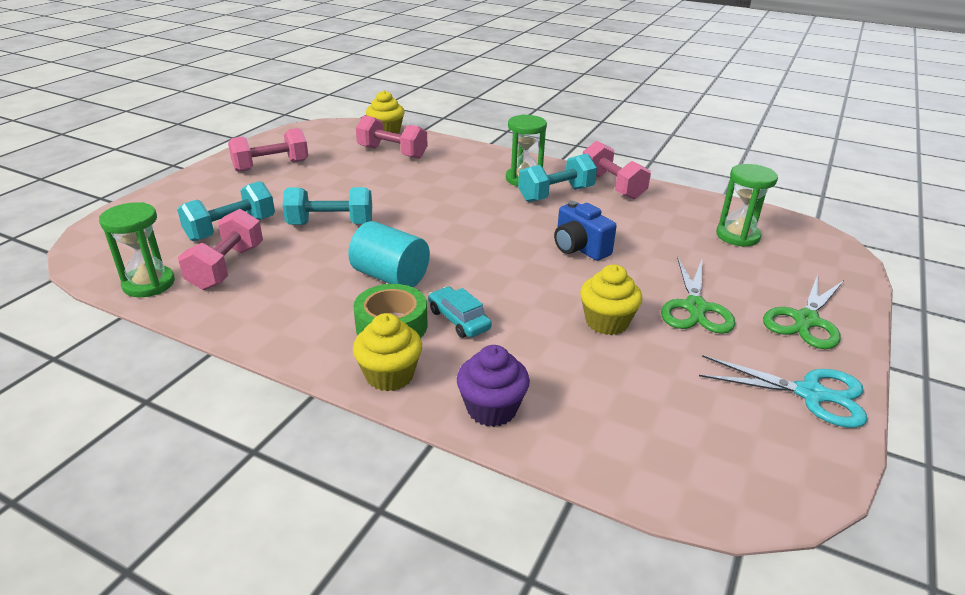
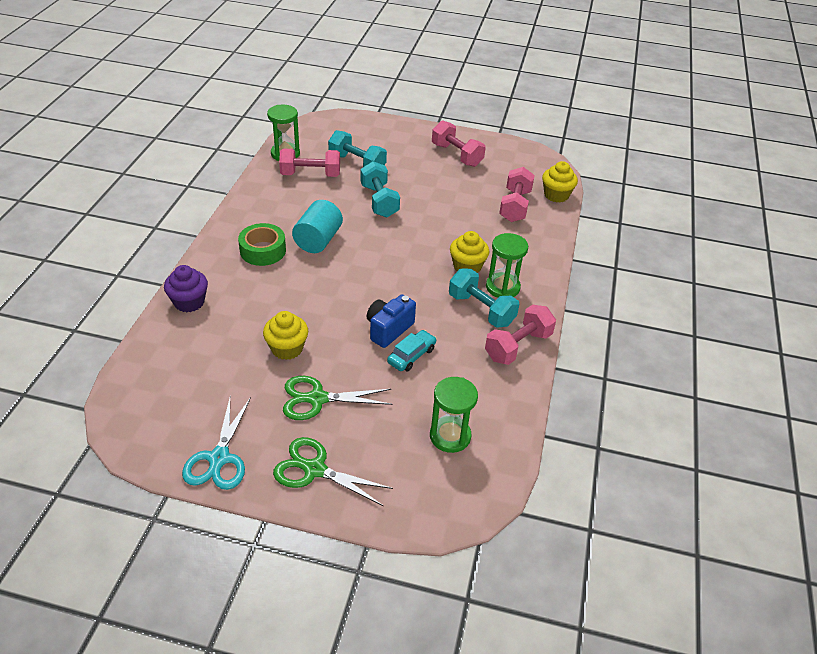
camera: 75 degrees right, 10 degrees up
(390, 375) = (214, 258): yellow cupcake -> yellow cupcake (467, 267)
(459, 320) = (275, 278): turquoise car -> turquoise car (411, 355)

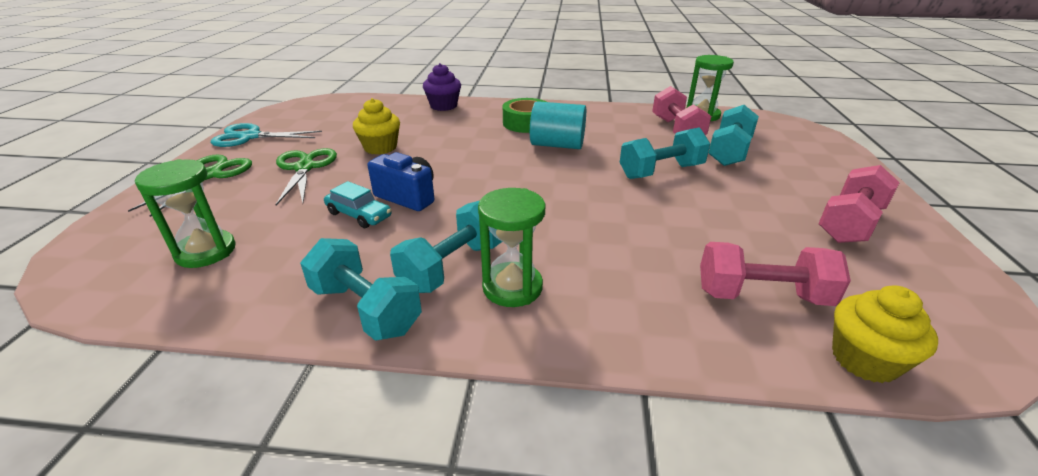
camera: 85 degrees right, 10 degrees down
(467, 267) = (552, 248): yellow cupcake -> none
(518, 346) = (365, 309): pink dumbbell -> turquoise dumbbell

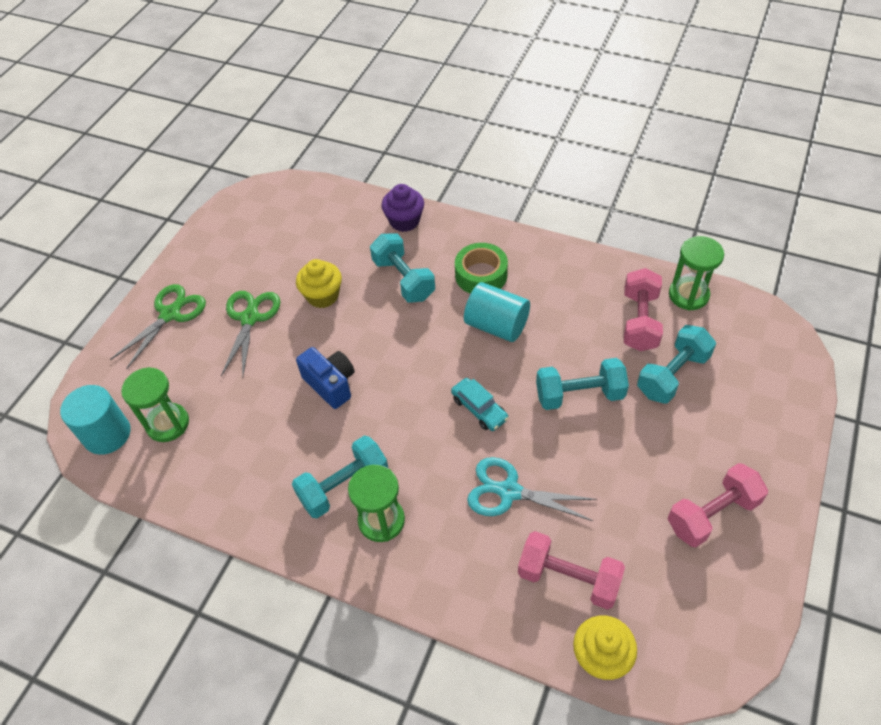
camera: 20 degrees right, 20 degrees up
(114, 273) = (107, 434): none -> turquoise cylinder
(250, 137) = (206, 251): turquoise scissors -> turquoise scissors (509, 491)
(359, 215) = (286, 402): turquoise car -> turquoise car (479, 409)
(365, 309) = (272, 516): turquoise dumbbell -> turquoise dumbbell (403, 279)

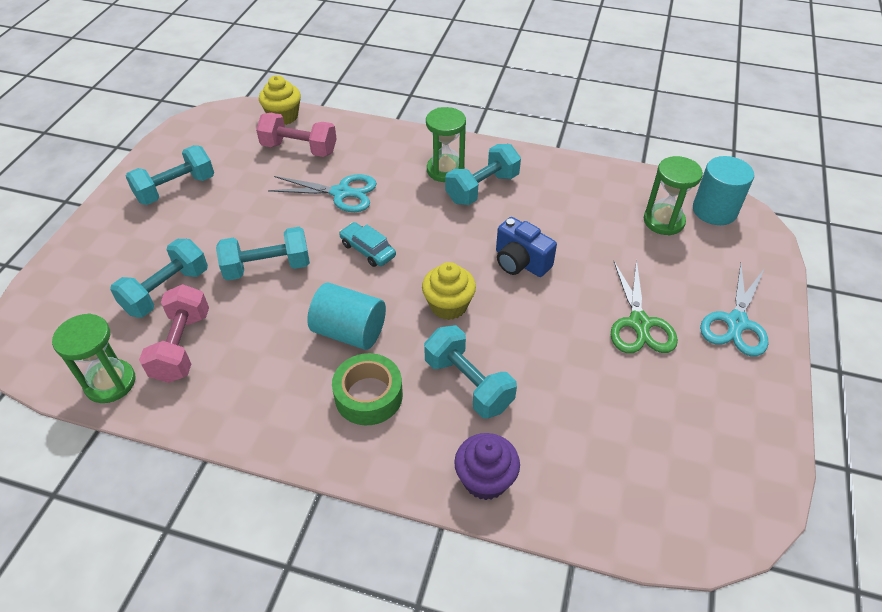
camera: 170 degrees right, 5 degrees down
(170, 314) = (736, 323): green scissors -> turquoise scissors
(323, 296) = (564, 356): yellow cupcake -> yellow cupcake (448, 305)
(712, 514) = (176, 189): pink dumbbell -> turquoise dumbbell

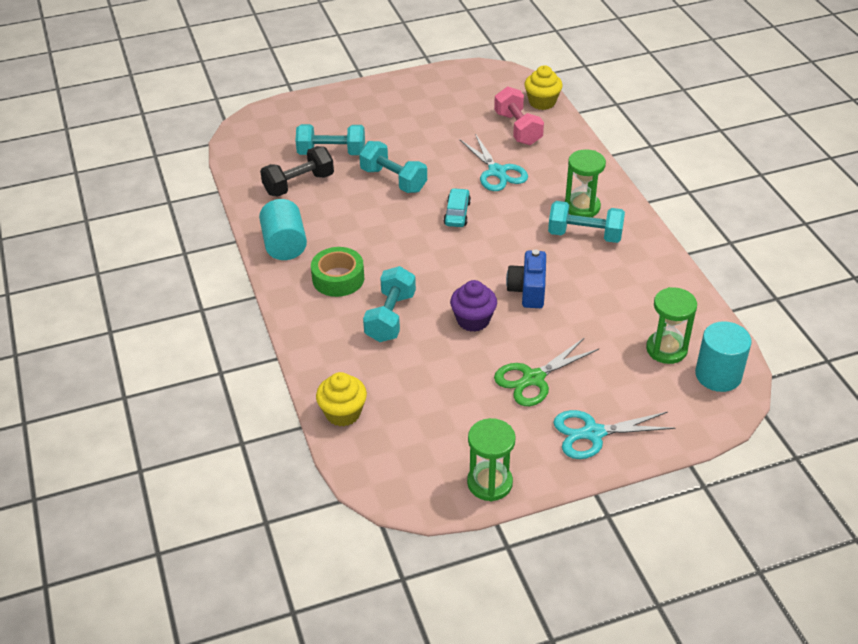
camera: 55 degrees right, 5 degrees down
(110, 383) = (249, 175): green hourglass -> green hourglass (489, 483)
(176, 189) = (416, 103): turquoise dumbbell -> none
(182, 346) = (299, 184): pink dumbbell -> black dumbbell
(349, 332) = (379, 244): turquoise cylinder -> turquoise cylinder (284, 245)
(448, 305) = (447, 276): yellow cupcake -> yellow cupcake (343, 413)
(485, 479) = (325, 359): purple cupcake -> purple cupcake (473, 320)

